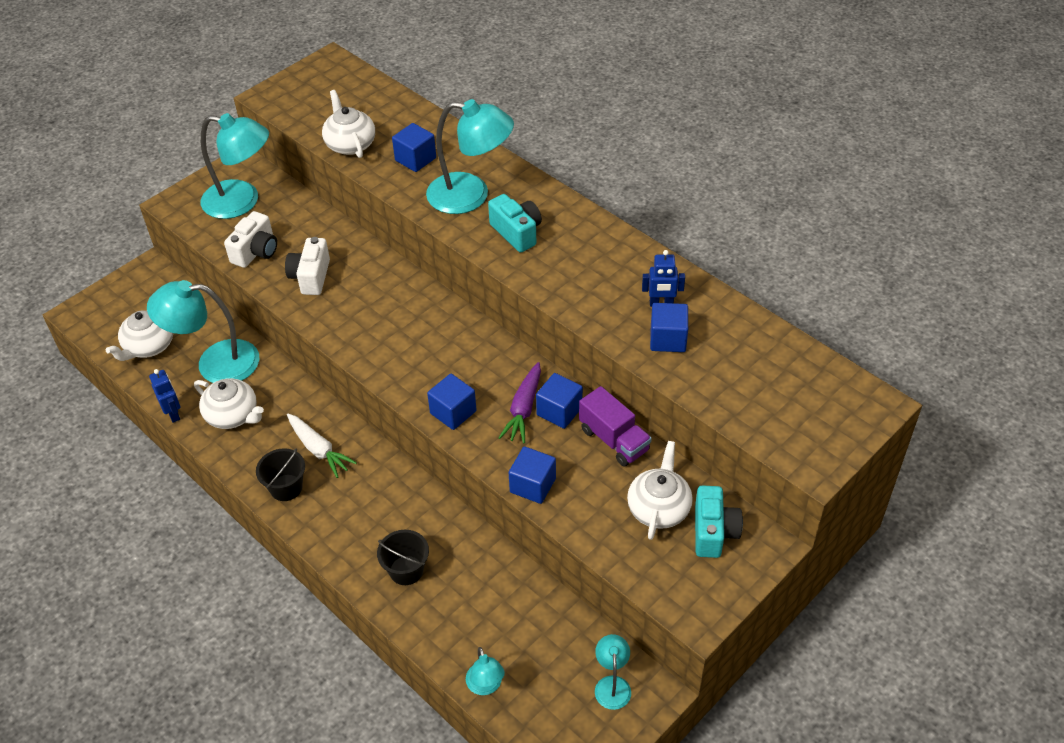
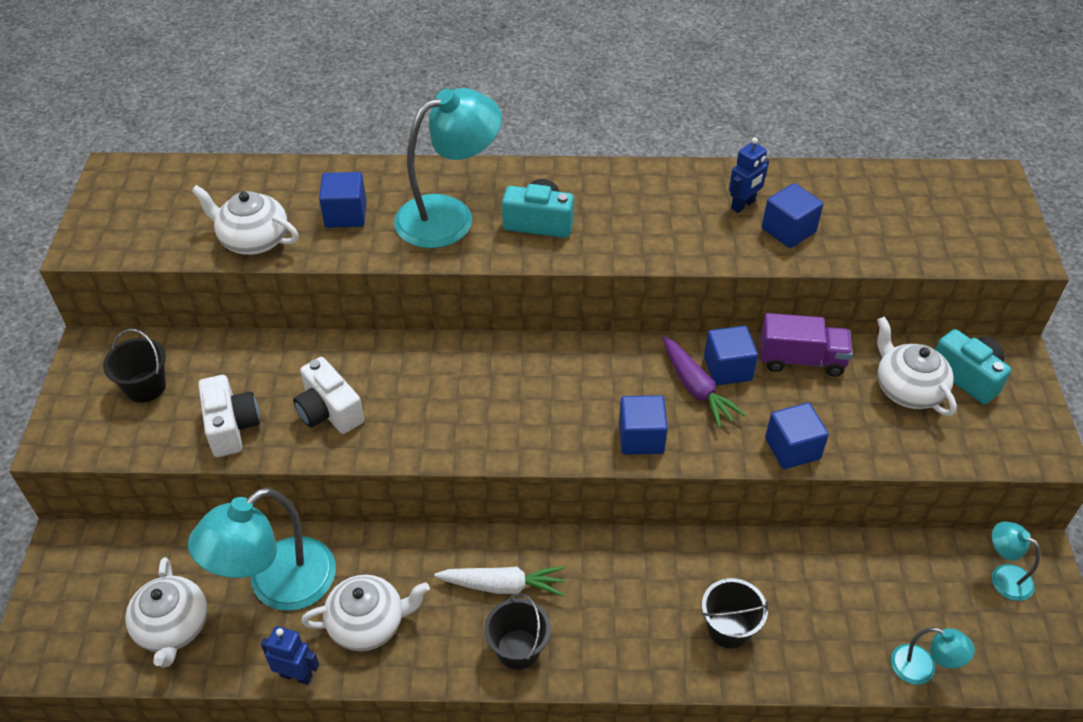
camera: 45 degrees left, 0 degrees up
(242, 201) = (145, 387): turquoise lamp -> black bucket

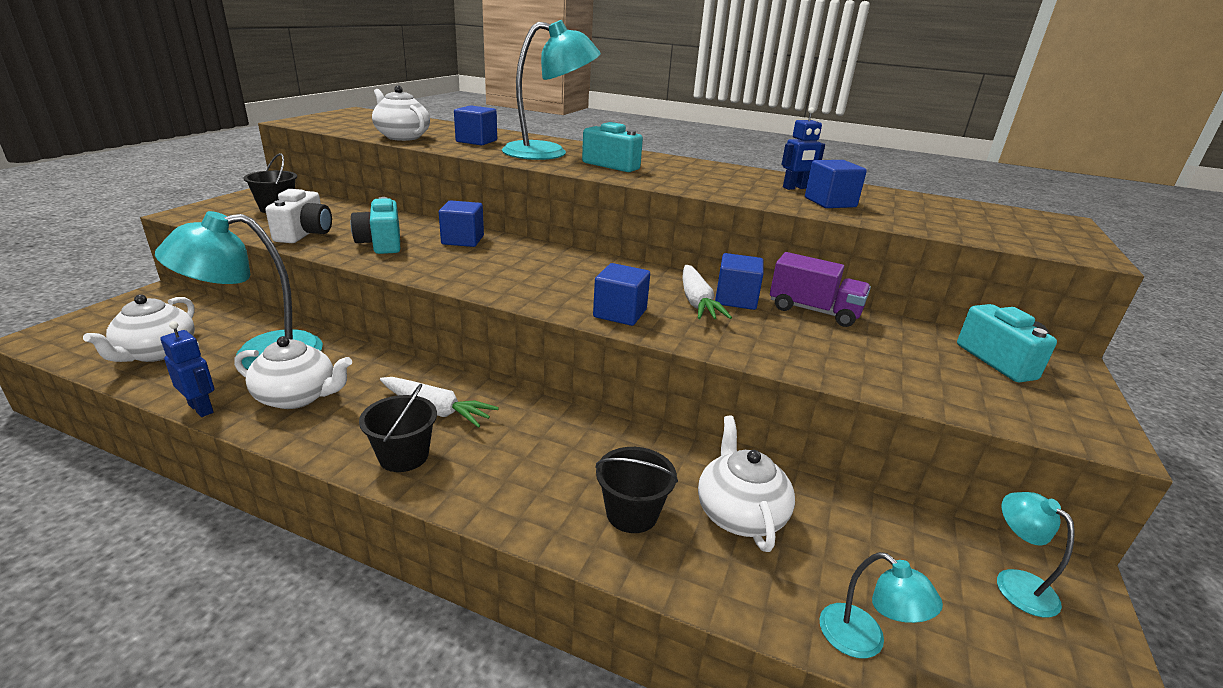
camera: 20 degrees right, 20 degrees down
(329, 411) = (381, 243): white camera -> turquoise camera
(696, 388) = (697, 302): purple carrot -> white carrot
(792, 448) = (770, 356): blue cube -> blue cube (463, 240)
(907, 389) = (924, 352): white teapot -> white teapot (739, 513)

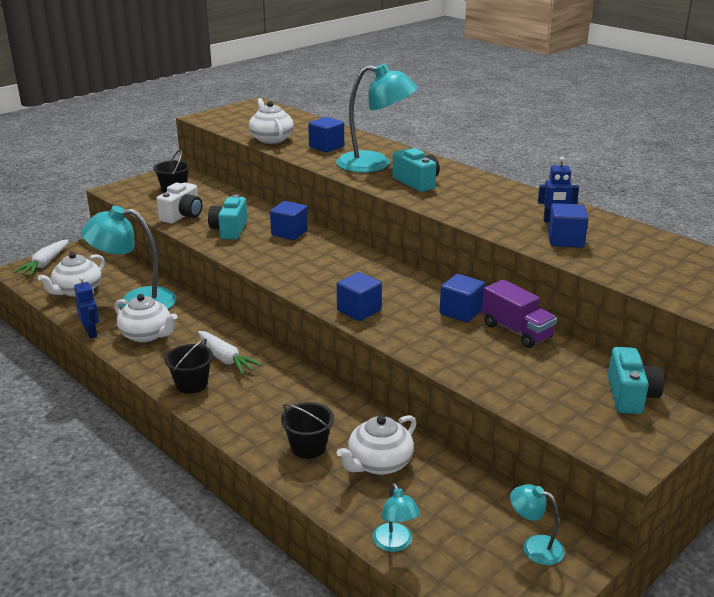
camera: 25 degrees right, 0 degrees up
(697, 302) = (426, 310): white carrot -> white carrot (45, 264)
(739, 513) = (379, 463): white teapot -> white teapot turned 150 degrees counterclockwise
(1015, 583) = (534, 546): turquoise lamp -> turquoise lamp turned 60 degrees counterclockwise

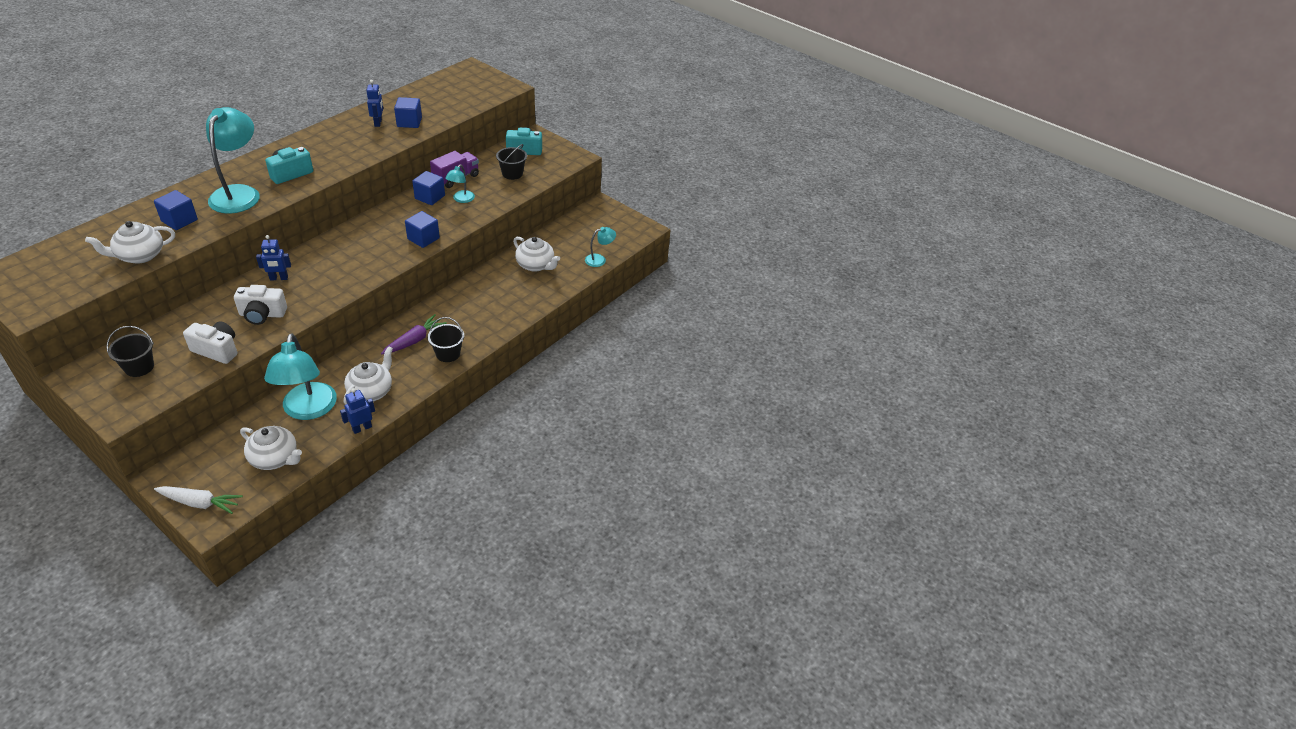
camera: 100 degrees left, 15 degrees up
(225, 359) = (414, 340): white carrot -> purple carrot
(229, 230) = (262, 314): turquoise camera -> white camera
(289, 233) = (279, 278): blue cube -> blue robot
(308, 447) = (521, 293): black bucket -> black bucket (512, 174)
(534, 546) = (596, 217): turquoise lamp -> turquoise lamp (461, 199)

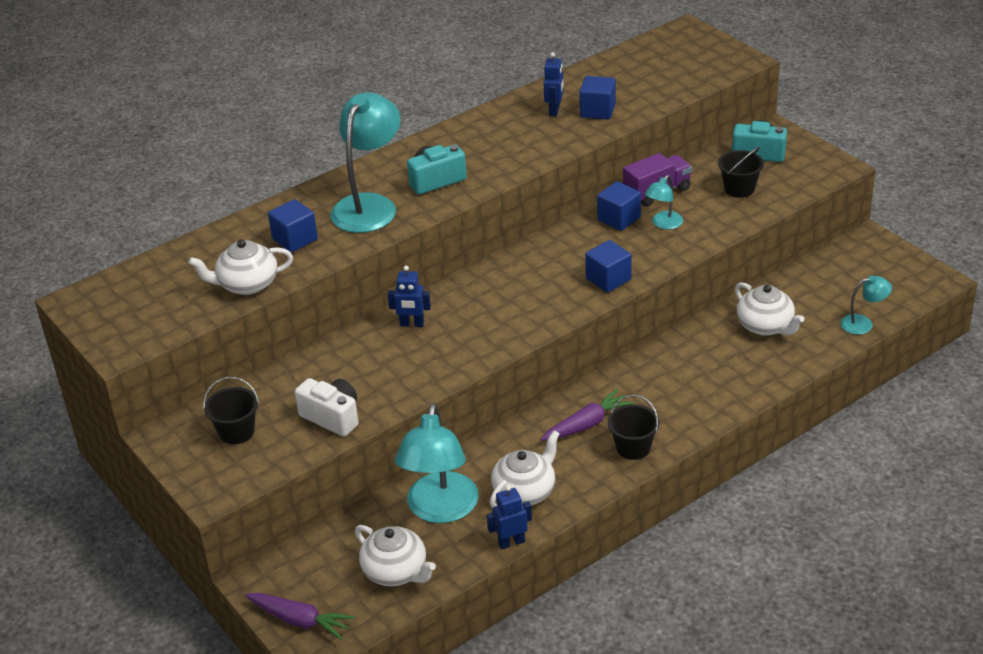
camera: 20 degrees right, 5 degrees down
(200, 503) = (300, 620): white carrot -> purple carrot
(262, 314) = (390, 373): white camera -> none

